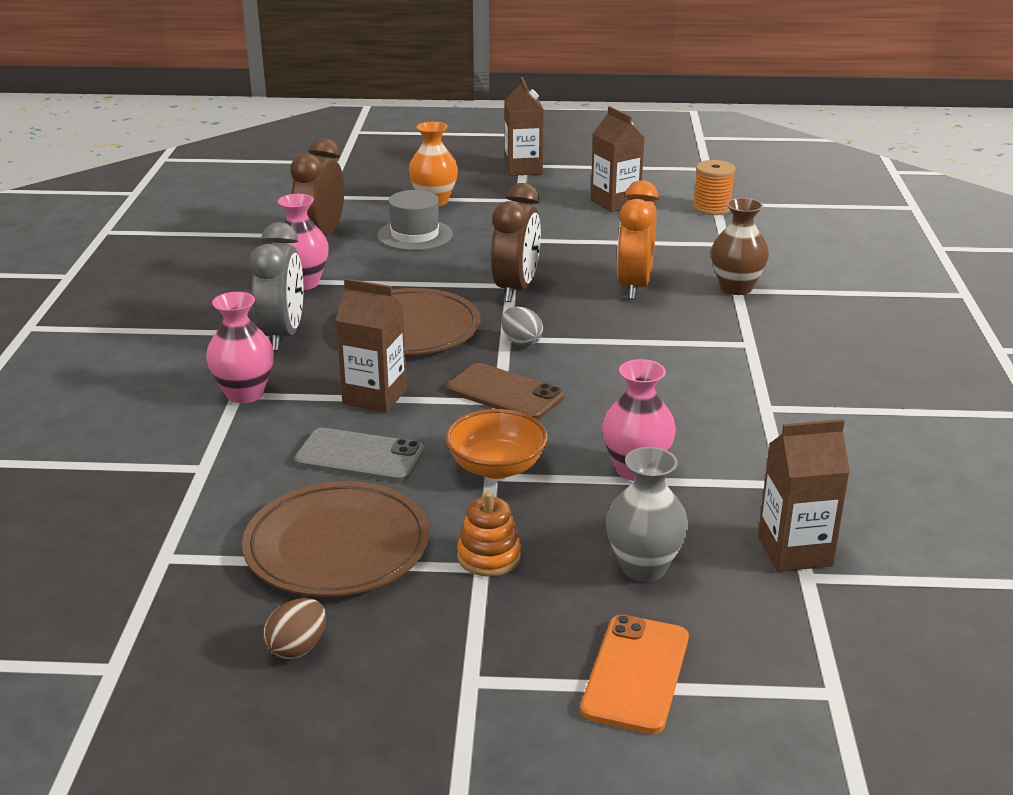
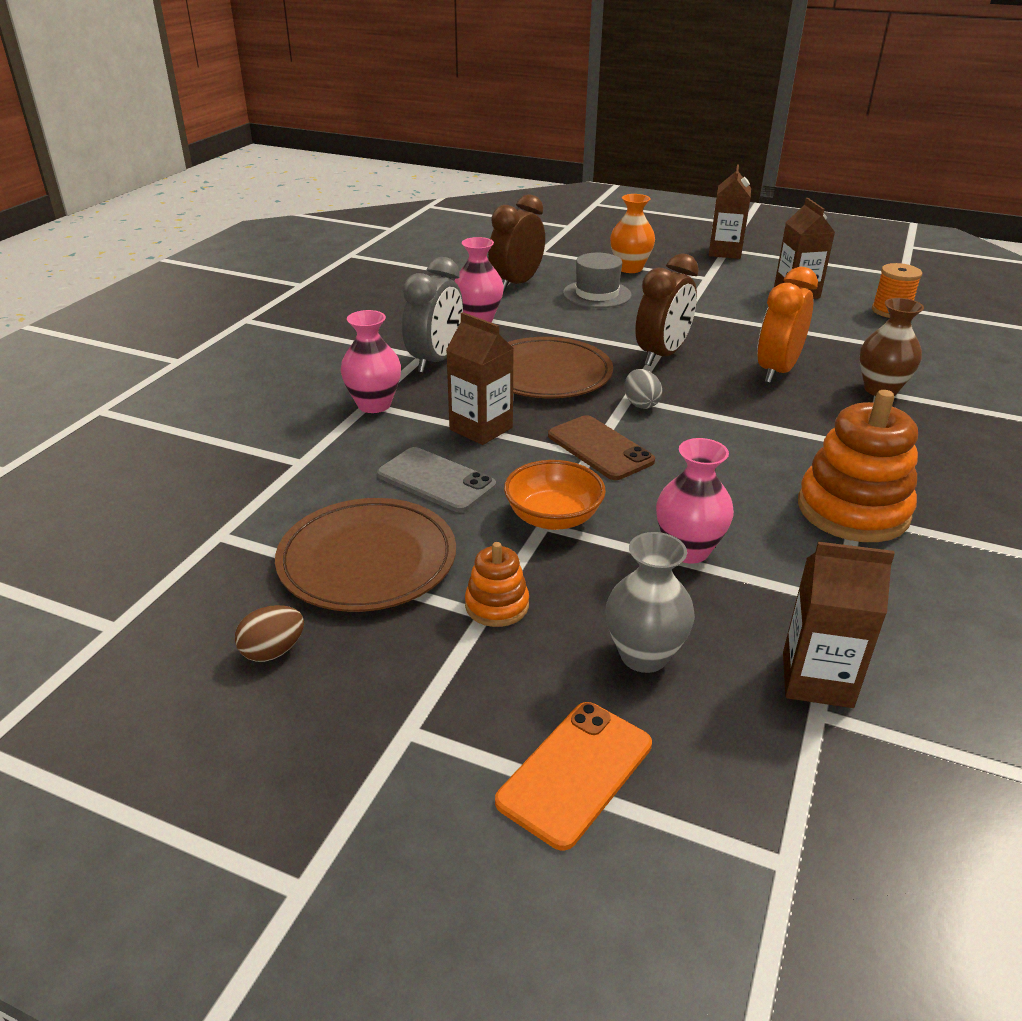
camera: 20 degrees right, 5 degrees up
(760, 404) = (853, 510): none -> orange stacking toy

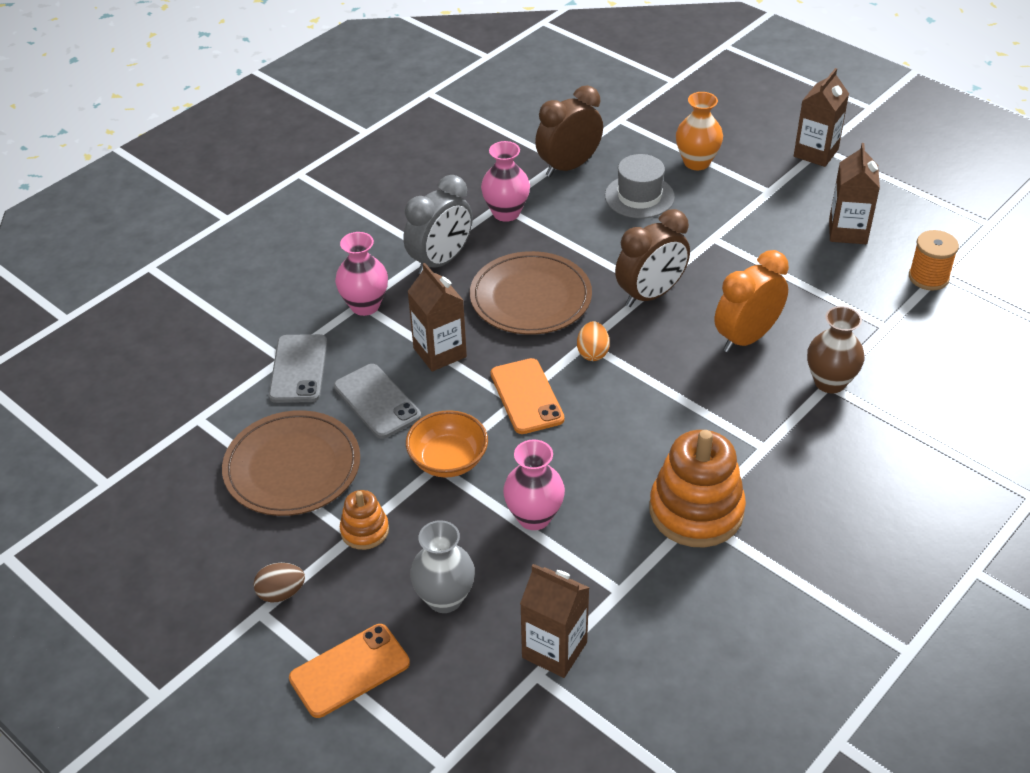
camera: 20 degrees right, 10 degrees up
(273, 651) = (199, 530): brown egg -> brown egg (281, 593)
(326, 468) = (298, 369): none -> grey phone
(600, 448) = (526, 396): brown phone -> orange phone
(640, 404) = (592, 353): grey egg -> orange egg

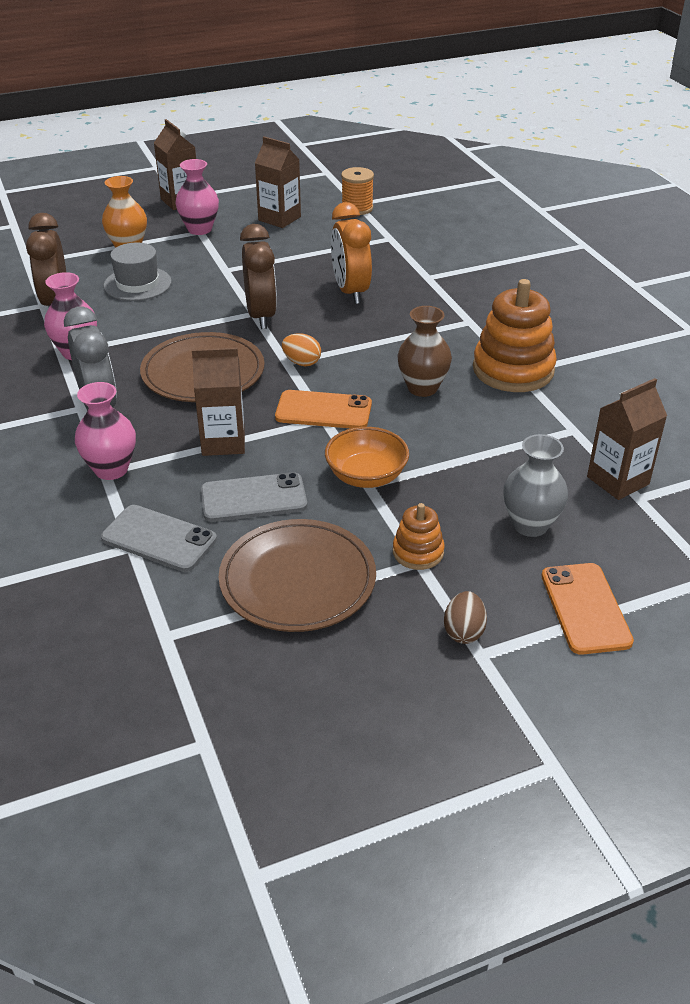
camera: 65 degrees left, 5 degrees down
(534, 517) = (467, 448): pink vase -> pink vase (199, 229)
(830, 382) = (426, 276): brown vase -> brown vase (422, 388)

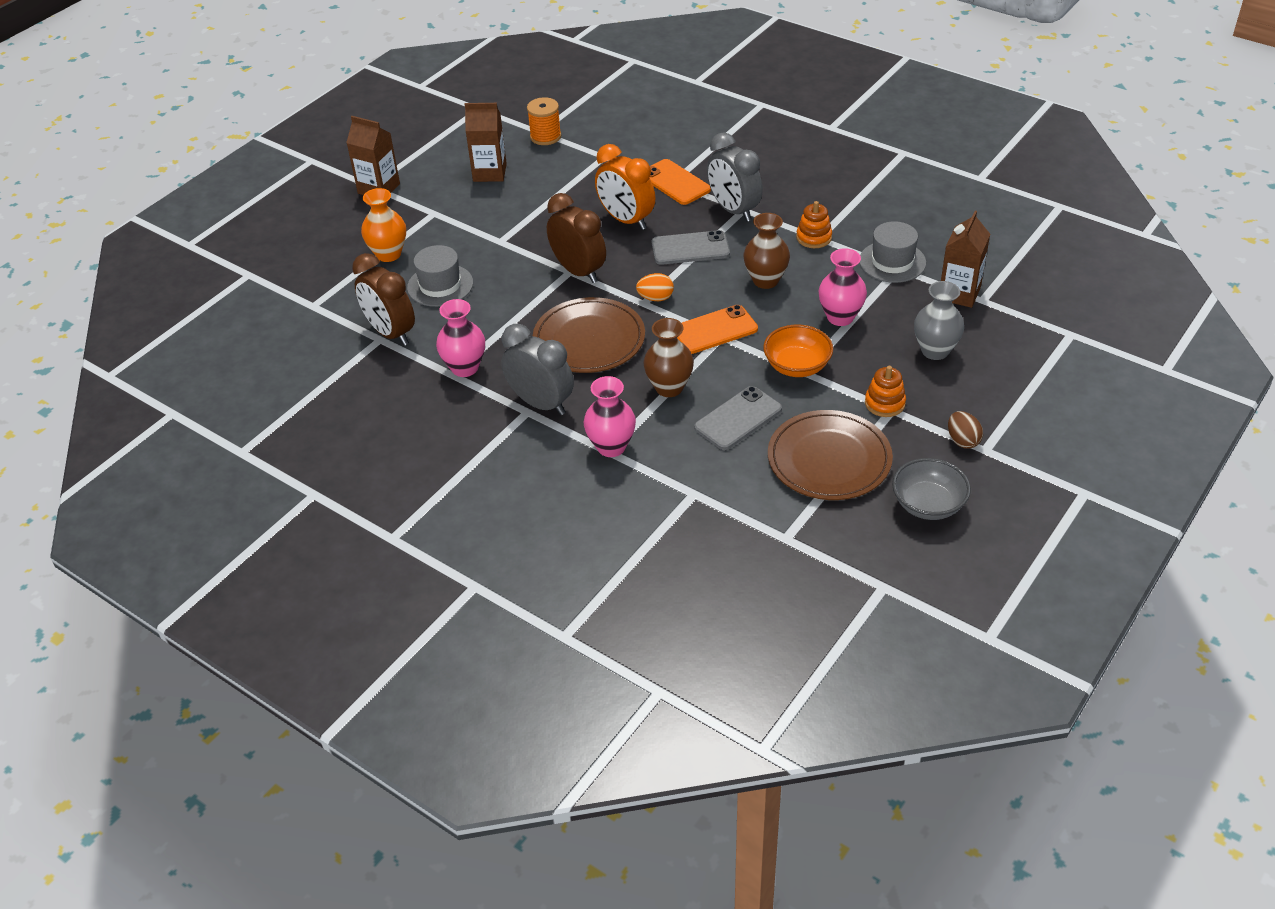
camera: 30 degrees left, 5 degrees up
(159, 539) = (706, 478): grey phone -> grey phone (690, 248)
(199, 229) = (431, 211): pink vase -> pink vase (840, 317)
(223, 442) = (669, 387): brown carton -> brown vase
(350, 681) = (928, 504): none -> grey bowl
(459, 319) = (733, 210): none -> grey clock
(513, 370) = (814, 237): orange stacking toy -> orange stacking toy, size x0.51
(573, 422) = (892, 262): none -> grey hat
(585, 608) = (1017, 390): orange phone -> orange phone (675, 182)

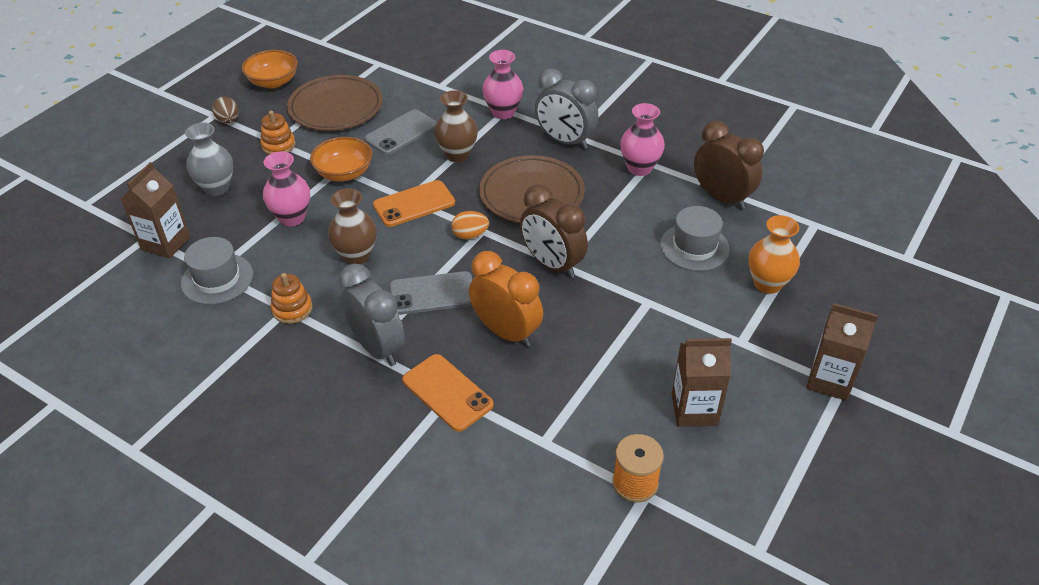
camera: 175 degrees right, 0 degrees up
(928, 504) = (273, 82): grey bowl -> orange bowl

